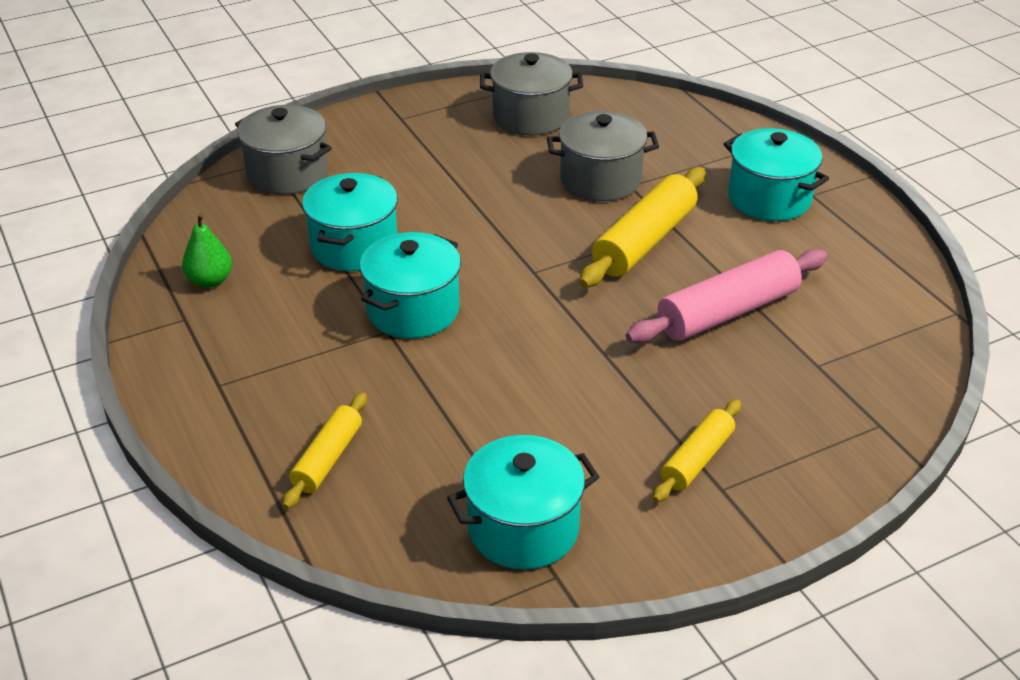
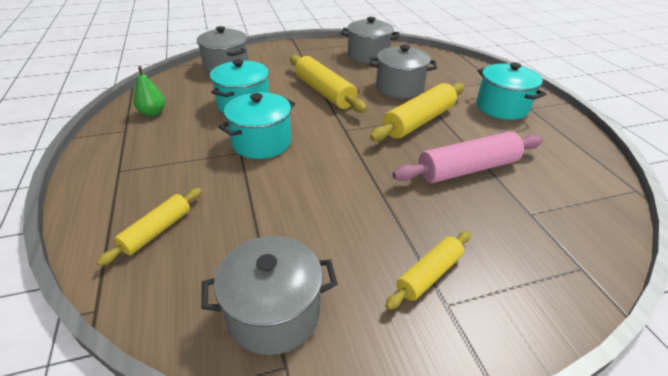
camera: 10 degrees right, 0 degrees up
(478, 205) = (324, 92): none -> yellow rolling pin
(523, 528) = (274, 313): turquoise pot -> grey pot

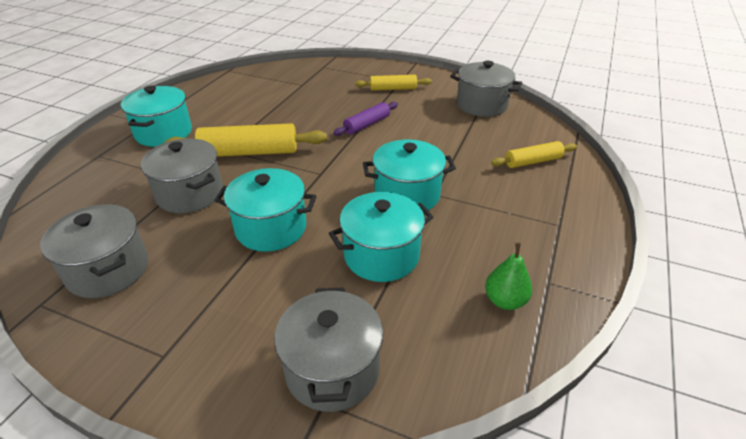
camera: 140 degrees left, 0 degrees up
(324, 92) = (271, 228): yellow rolling pin -> turquoise pot
(375, 192) = (367, 125): none -> purple rolling pin
(467, 169) = (288, 112): pink rolling pin -> none

